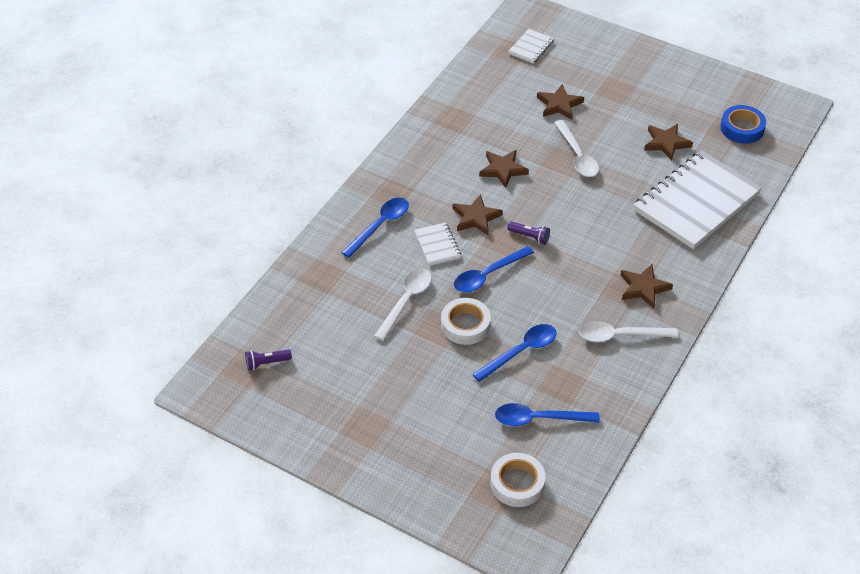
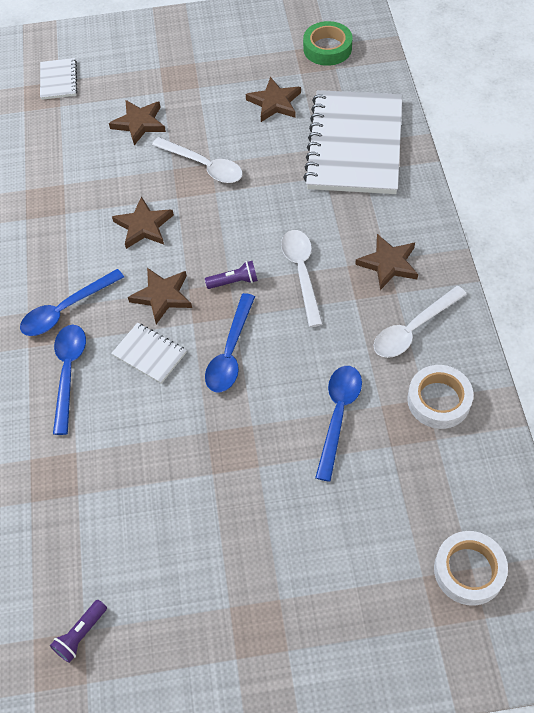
camera: 35 degrees left, 10 degrees up
(406, 301) = (172, 442): white spoon -> white spoon (301, 273)
(465, 325) = (257, 425): white tape -> white tape (438, 400)
(539, 419) = (422, 479): blue spoon -> blue spoon (66, 309)
(742, 128) = (327, 48): blue tape -> green tape

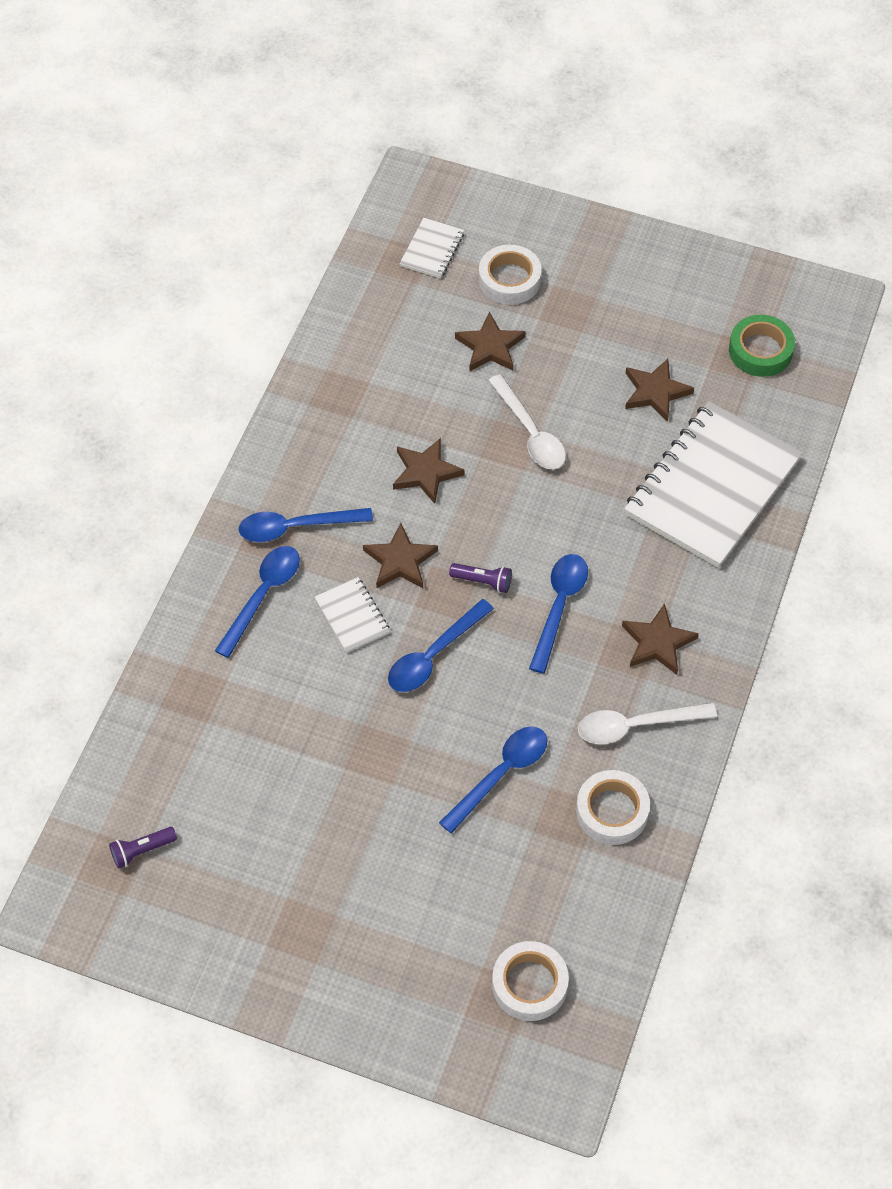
camera: 25 degrees right, 0 degrees up
(126, 76) = (509, 280): none -> white tape
(301, 273) = (559, 607): white spoon -> blue spoon

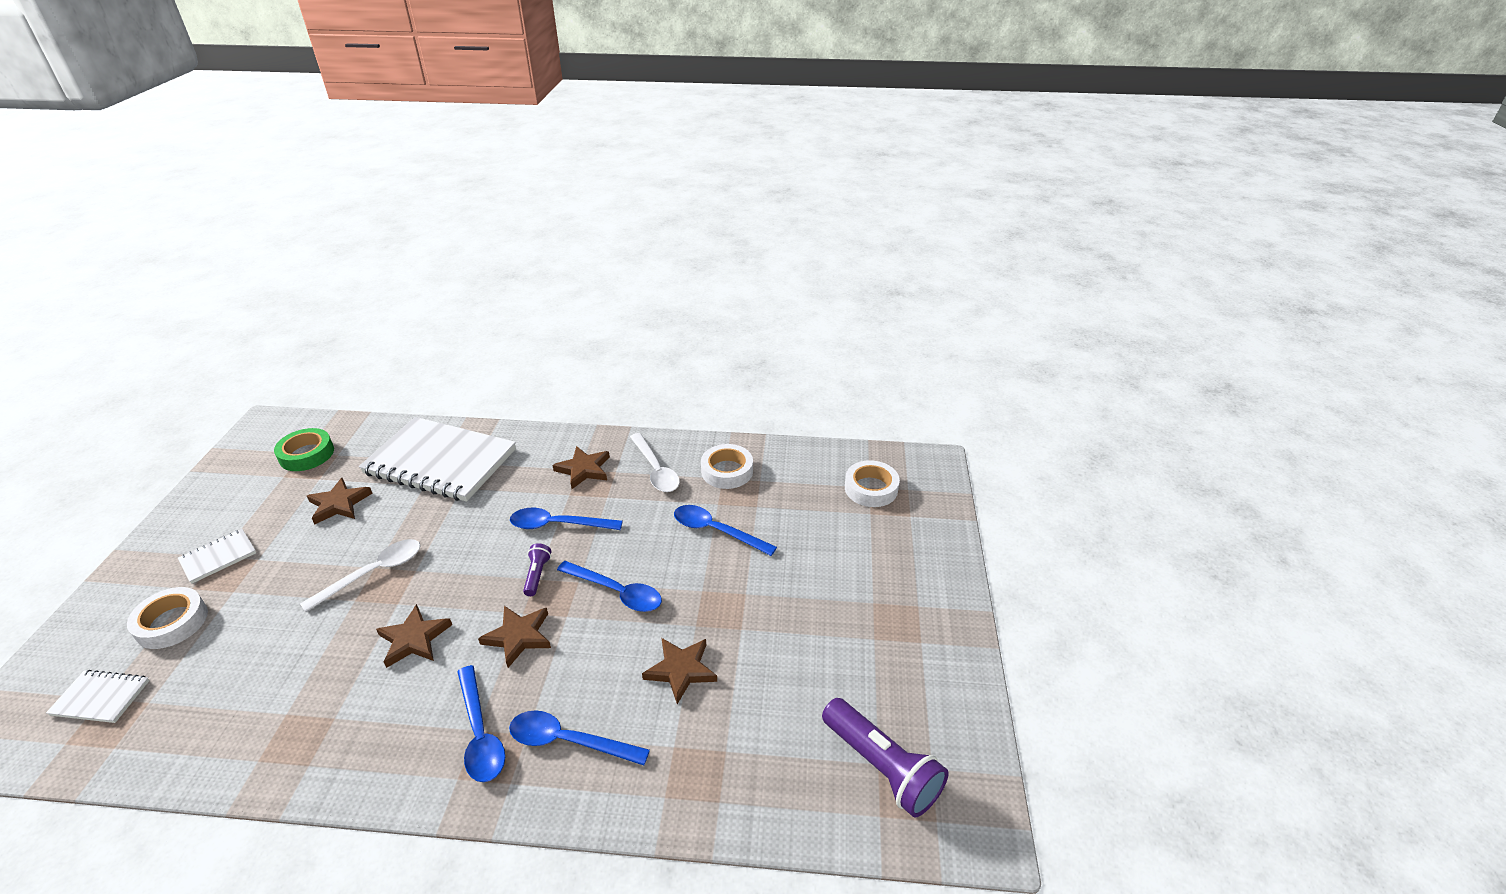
camera: 105 degrees left, 20 degrees down
(142, 851) = (882, 767): purple flashlight -> purple flashlight, size x2.00
(352, 616) = (584, 659): white notebook -> white notebook (218, 557)
(490, 347) = (260, 621): brown star -> brown star (681, 670)

